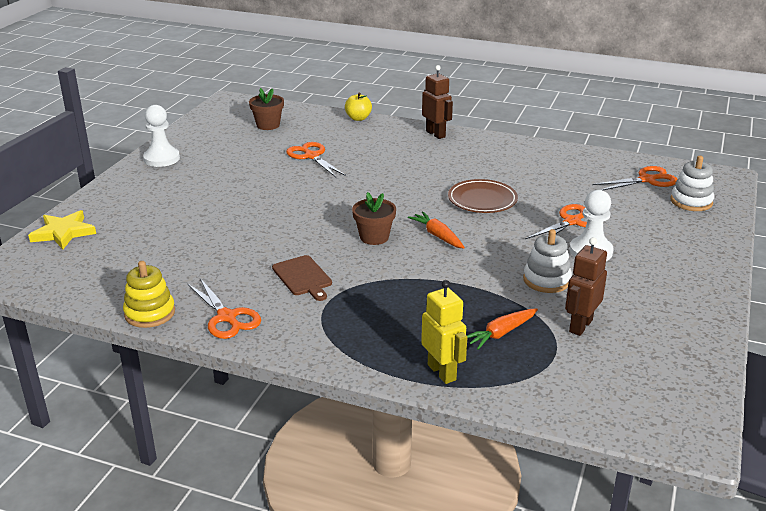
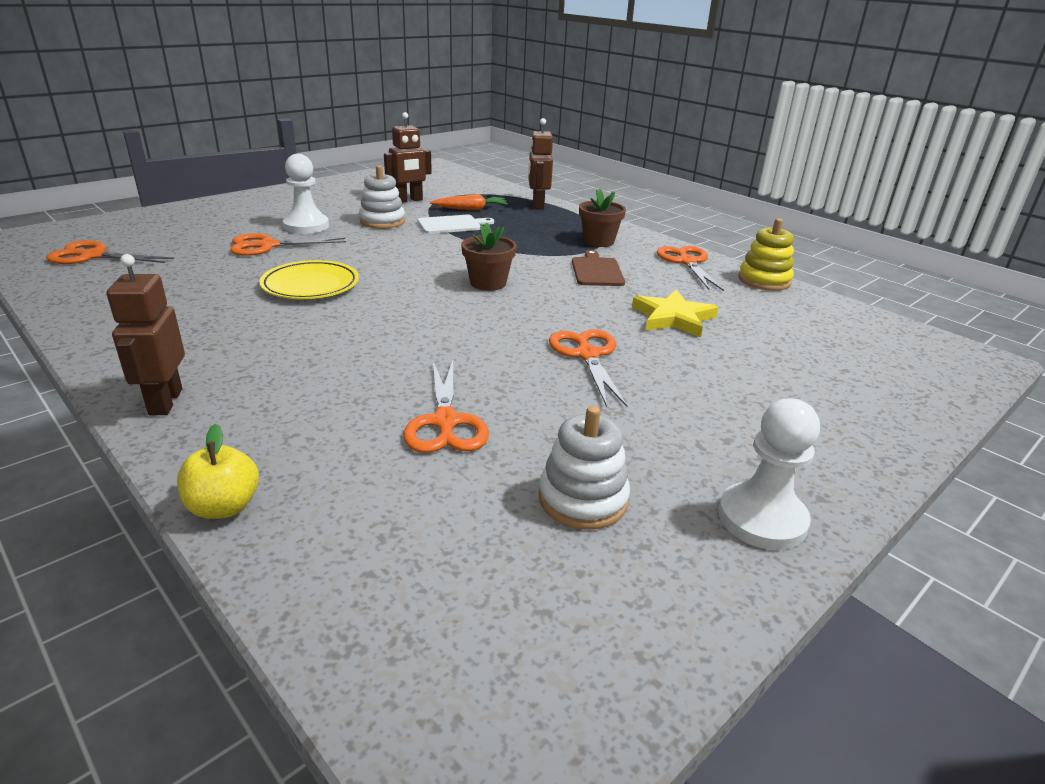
camera: 155 degrees left, 0 degrees up
(63, 233) = (913, 392): yellow star -> yellow star (673, 318)
(267, 203) = (587, 355): none -> orange scissors
(268, 125) = (455, 563): brown flower pot -> brown flower pot (598, 241)
(437, 236) = (420, 268): orange carrot -> none
(442, 372) = (537, 205): yellow robot -> brown robot
(482, 200) = (310, 285): brown plate -> yellow plate
(483, 298) = (452, 225): none -> white cutting board
(691, 201) = (119, 231): white stacking toy -> white stacking toy (583, 499)

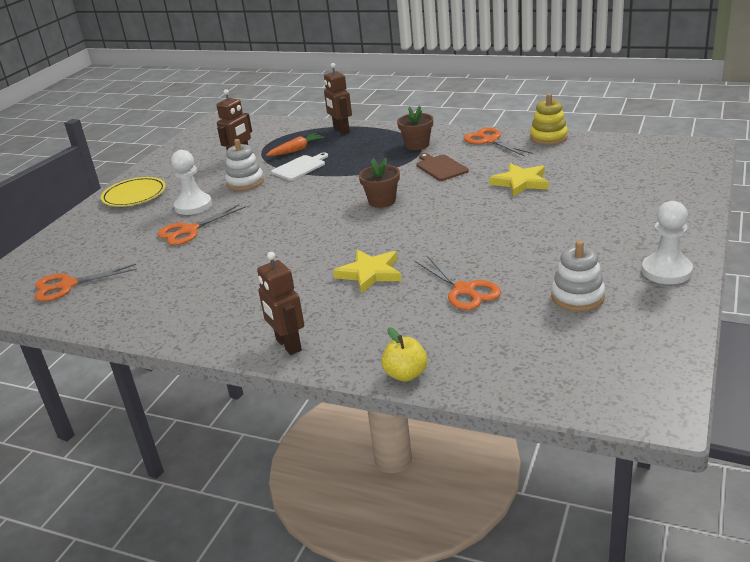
camera: 20 degrees left, 0 degrees up
(310, 285) = (266, 246): yellow plate -> yellow plate (134, 195)
(368, 355) = (370, 273): none -> yellow star
(587, 355) = (497, 224): orange scissors -> none

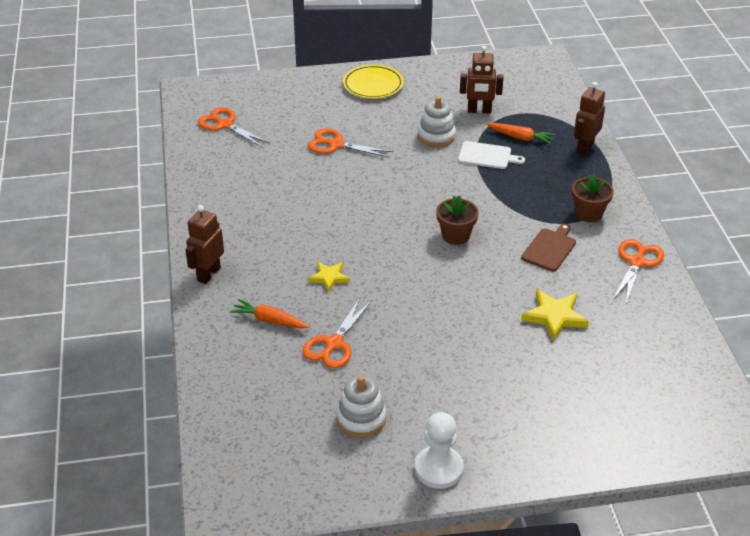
camera: 55 degrees right, 10 degrees up
(193, 206) = (376, 127): white pawn -> none
(370, 273) = (329, 277): yellow star -> yellow star, size x0.65
(397, 320) = (269, 320): none -> orange carrot
(405, 374) = (203, 351): yellow apple -> none
(548, 137) = (677, 305): yellow stacking toy -> none

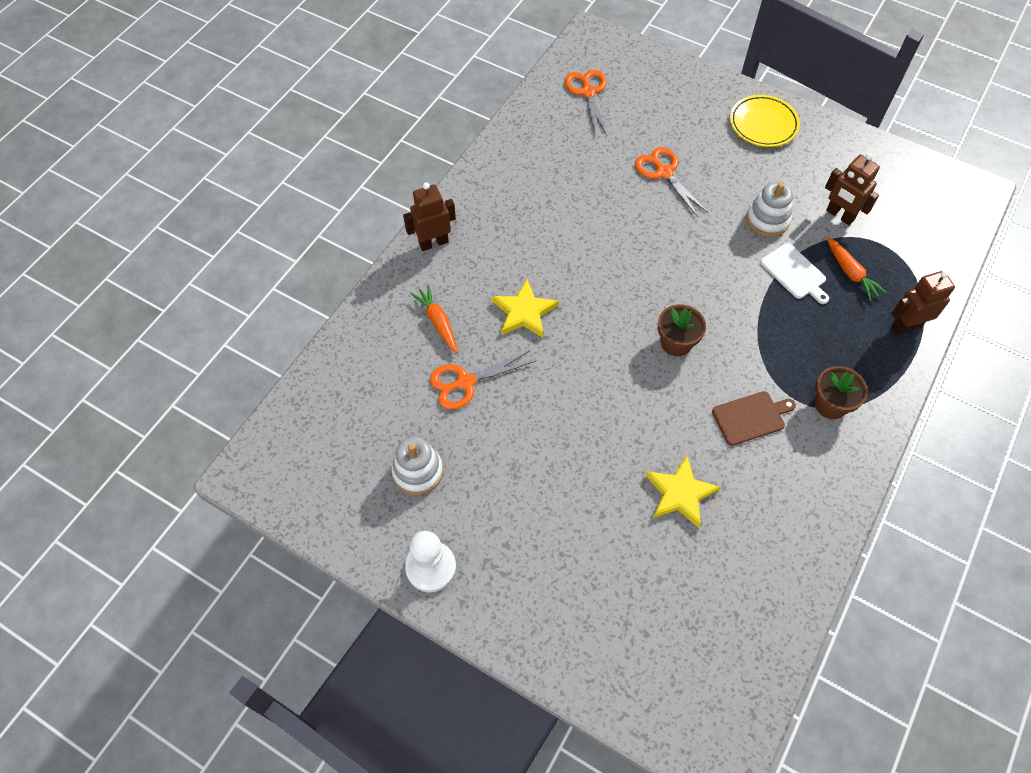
camera: 40 degrees right, 20 degrees up
(329, 277) = (524, 312): yellow star -> yellow star, size x1.53
(637, 262) = (822, 493): orange scissors -> none

